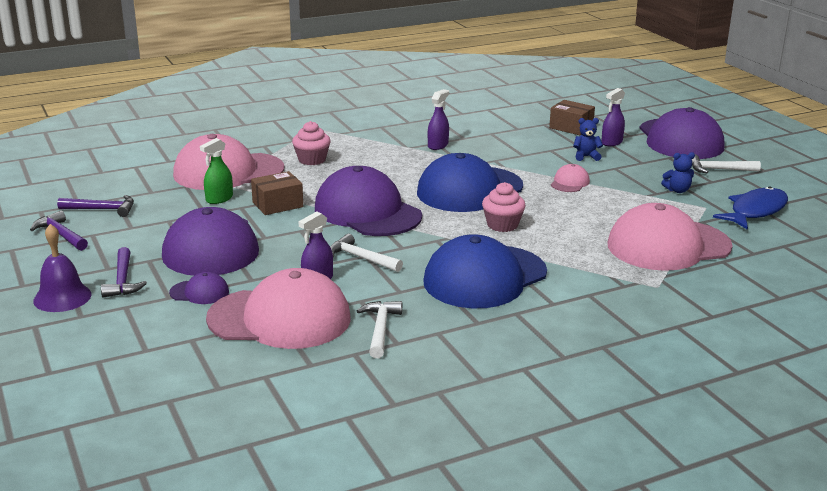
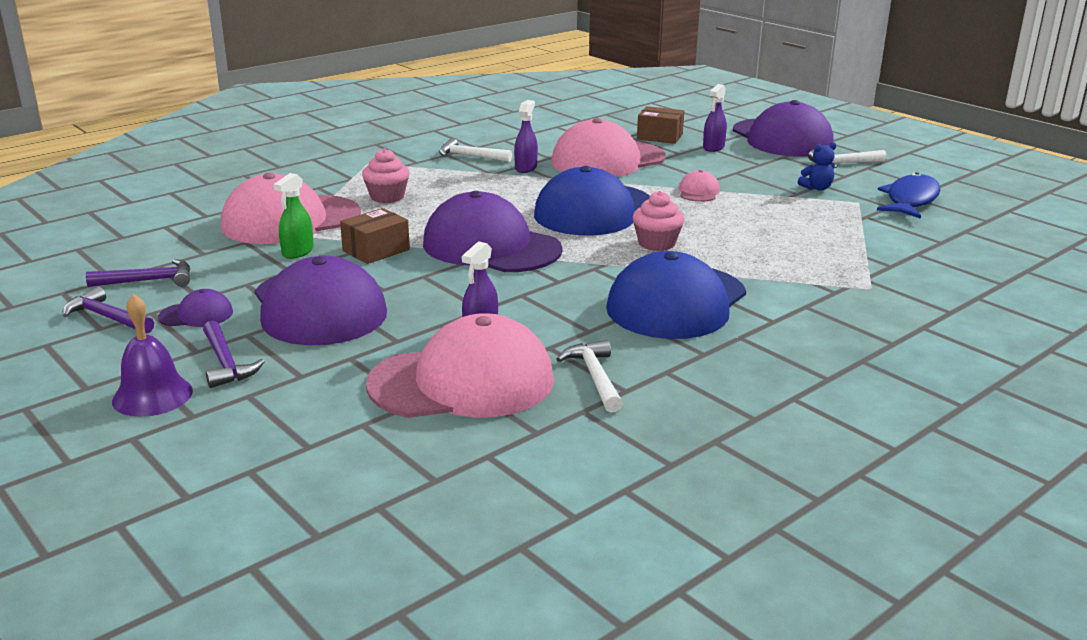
camera: 15 degrees left, 0 degrees up
(199, 292) = (338, 364): purple cap -> purple cap (196, 315)
(361, 258) = (517, 299): white hammer -> white hammer (470, 156)
(586, 156) = (697, 164): blue teddy bear -> none
(668, 246) = (850, 245): pink cap -> pink cap (607, 160)

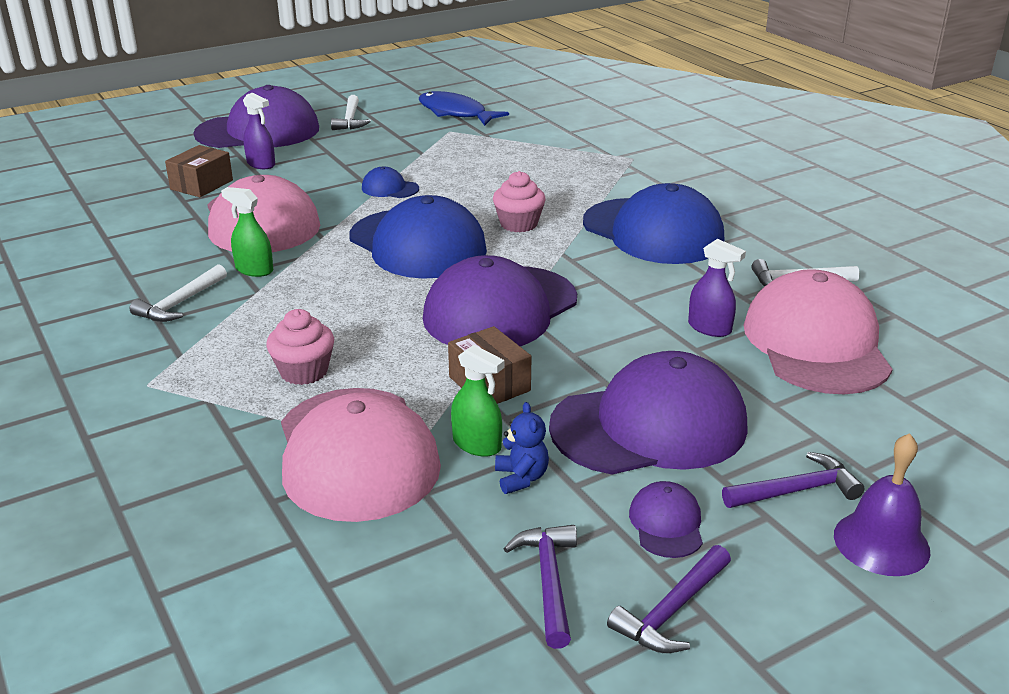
camera: 80 degrees left, 5 degrees up
(526, 168) = (254, 270): purple spray bottle -> green spray bottle
(698, 192) = (390, 188): pink cap -> blue cap
(817, 188) = (408, 140): blue teddy bear -> blue teddy bear (521, 478)

